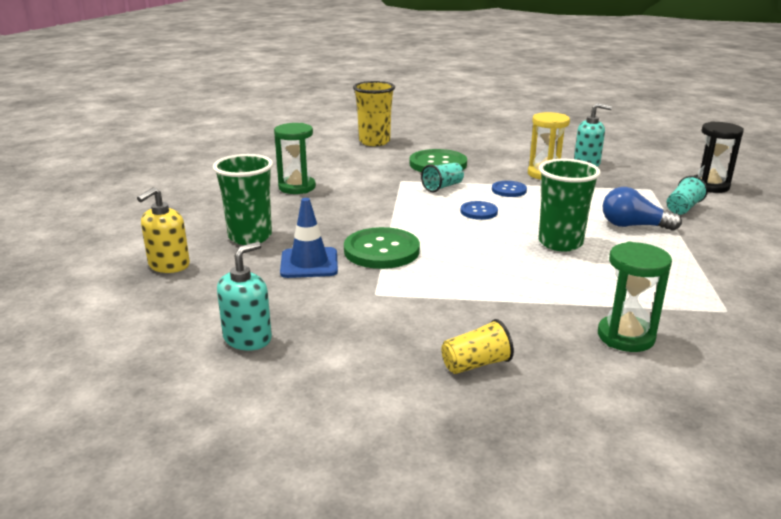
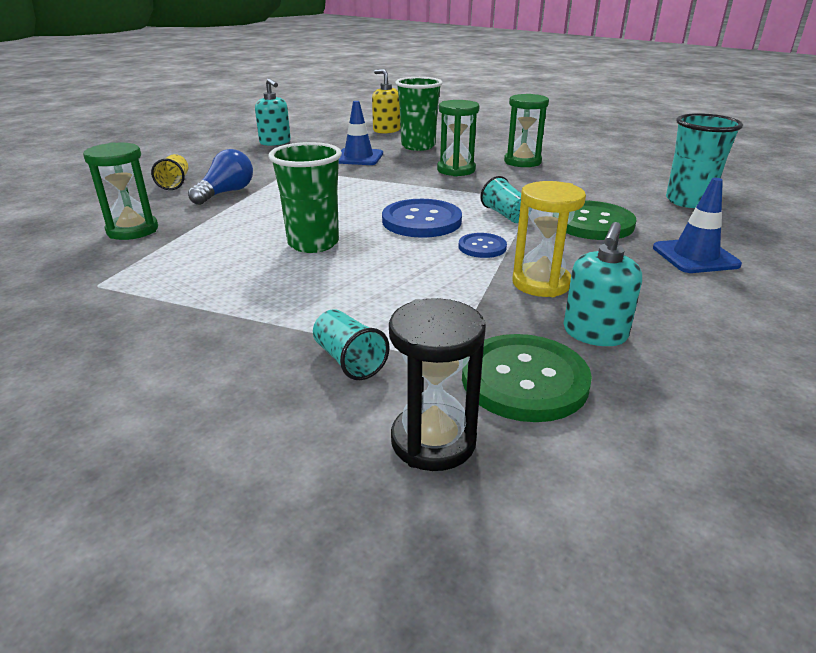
camera: 105 degrees right, 5 degrees up
(336, 211) = (456, 170): none -> green hourglass
(374, 142) = (688, 201): yellow cup -> turquoise cup
(381, 250) = (361, 177): green button -> green button (524, 380)
(471, 144) = (695, 256): none -> blue traffic cone
(479, 212) = (421, 221): blue button -> blue button, size x1.82
(633, 226) = (320, 297): blue light bulb -> blue light bulb (226, 193)

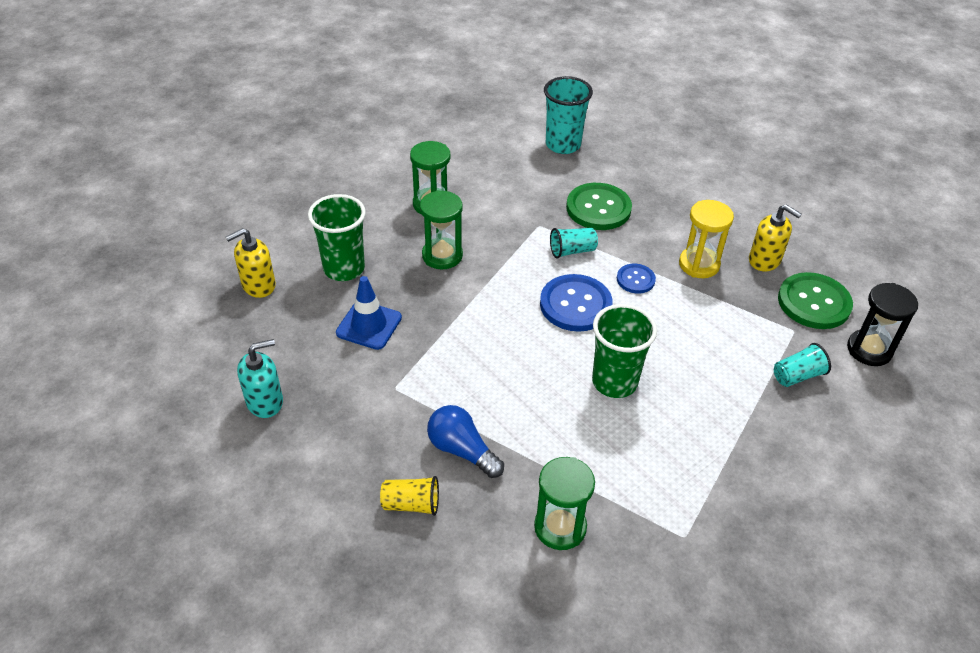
camera: 80 degrees left, 15 degrees up
(594, 333) = (764, 260): turquoise soap dispenser -> yellow soap dispenser
(695, 256) = (664, 181): blue traffic cone -> none

